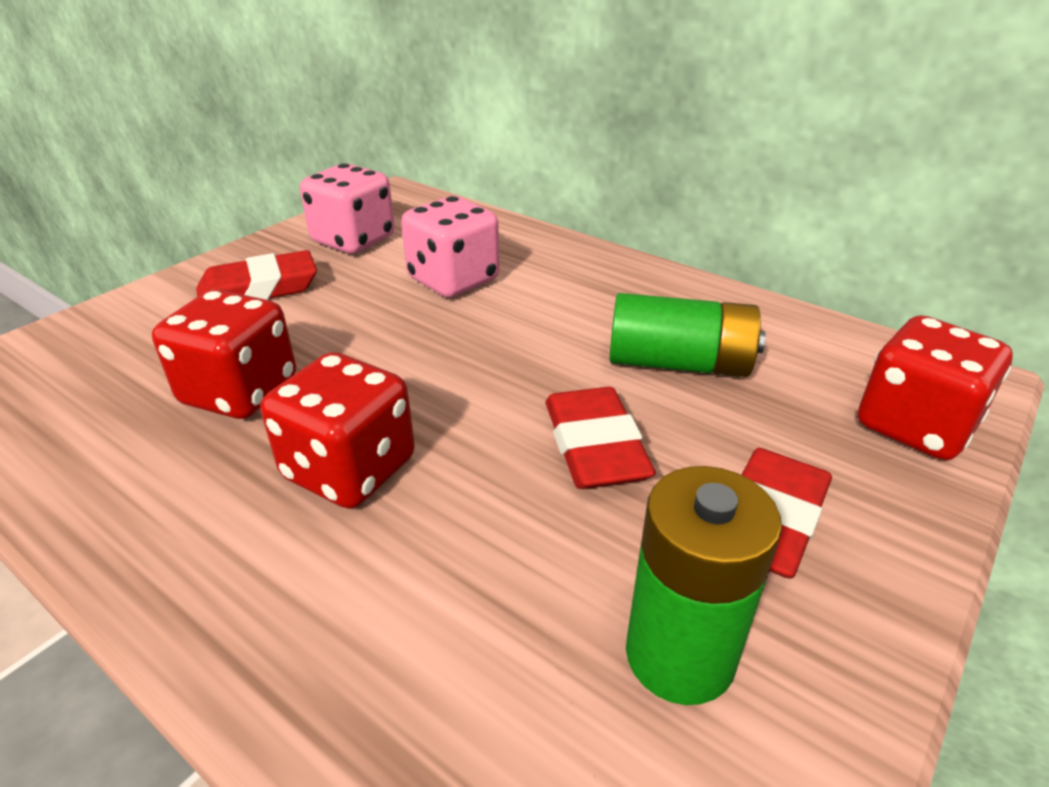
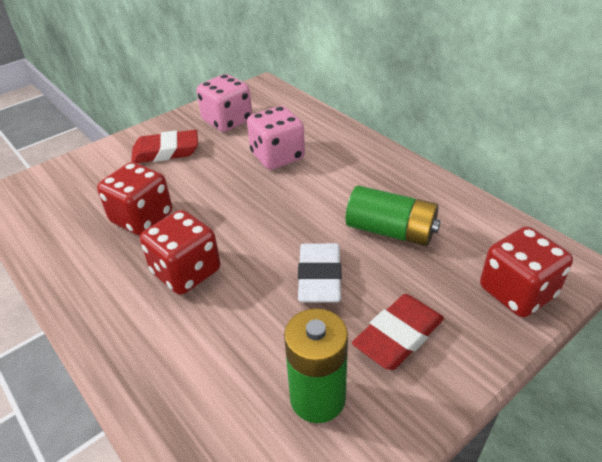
camera: 15 degrees right, 5 degrees up
(594, 446) = (319, 277): red eraser -> white eraser

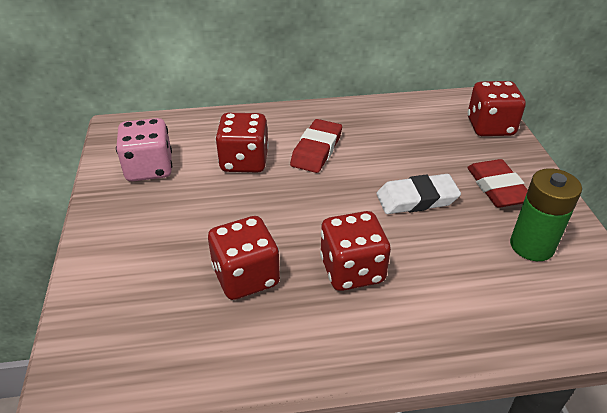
camera: 60 degrees left, 0 degrees up
(166, 151) = (150, 226): red eraser -> red eraser (316, 150)
(277, 157) = (244, 161): pink dice -> red dice
(319, 277) = (417, 199): white eraser -> white eraser turned 45 degrees counterclockwise
(391, 231) = (394, 147): green battery -> none

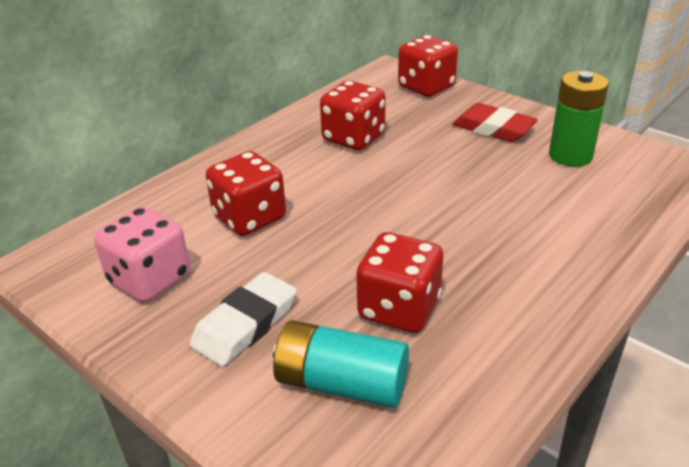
camera: 40 degrees left, 5 degrees down
(154, 299) = (341, 383): none -> turquoise battery
(316, 150) = (307, 173): red eraser -> none
(352, 270) = (476, 247): red dice -> red dice (353, 138)
(417, 199) = (448, 167): white eraser -> white eraser (245, 324)

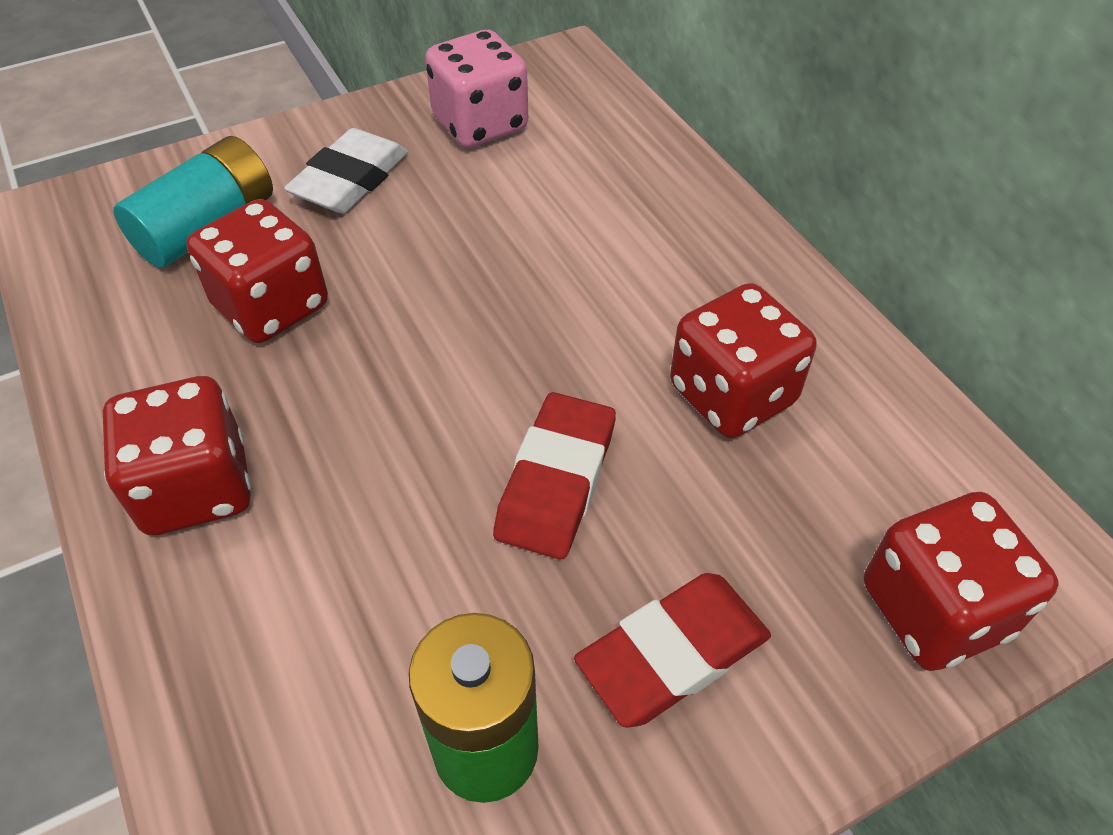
camera: 110 degrees right, 15 degrees up
(245, 324) = (350, 179): white eraser -> white eraser turned 60 degrees clockwise
(249, 218) = (553, 219): red dice -> red dice (196, 488)
(440, 170) = (556, 481): none -> red eraser

